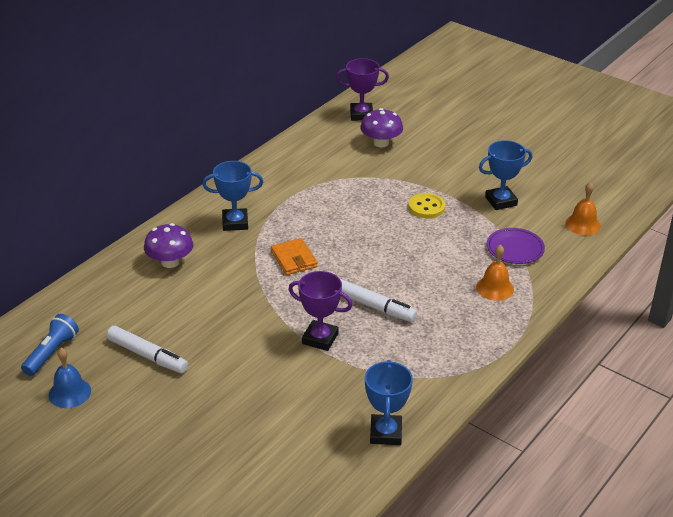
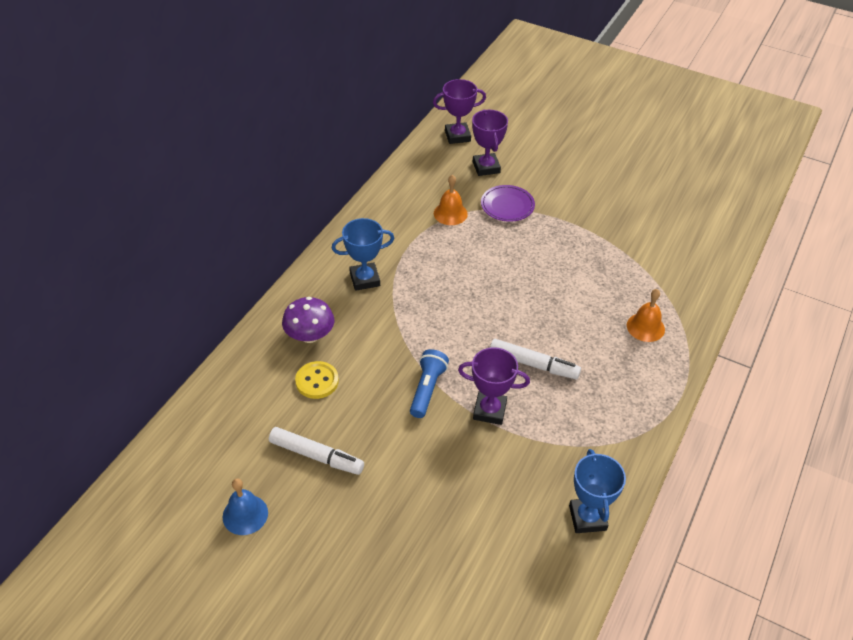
camera: 10 degrees left, 10 degrees up
(51, 353) = (212, 466): blue flashlight -> blue flashlight (427, 389)
(294, 259) = (437, 316): orange wallet -> none
(381, 143) = (486, 167): purple mushroom -> purple trophy
(426, 207) = (552, 239): yellow button -> yellow button (317, 381)
(501, 201) = (622, 224): blue trophy -> none
(515, 249) = (651, 278): purple plate -> purple plate (507, 206)
(583, 224) = (708, 242): orange bell -> orange bell (450, 213)

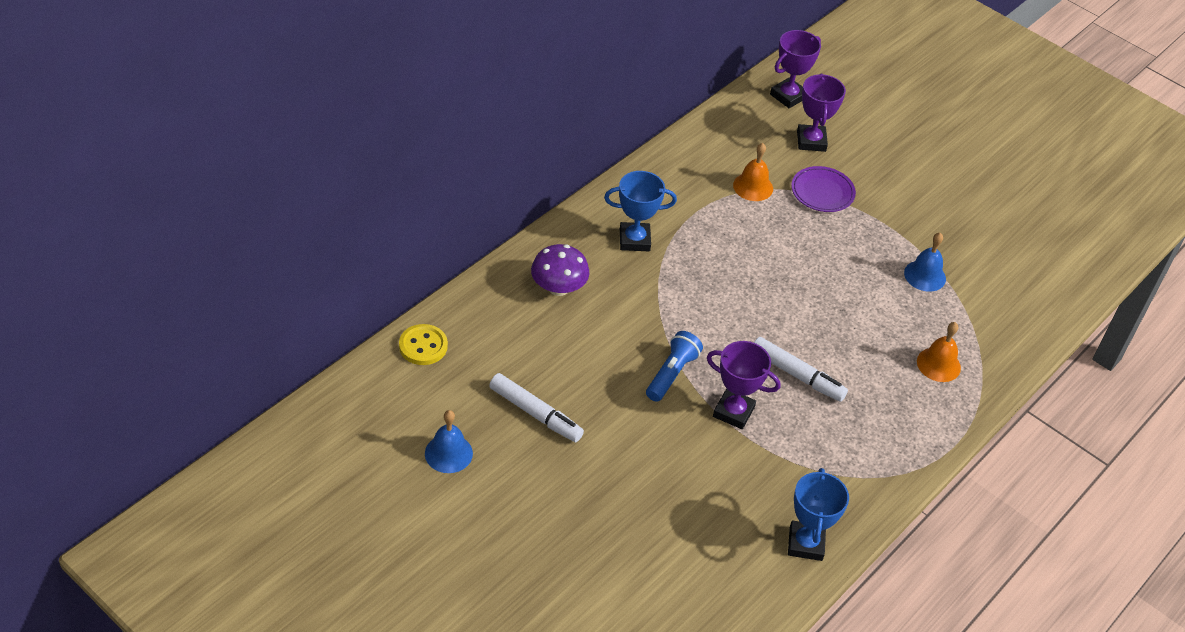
camera: 10 degrees right, 0 degrees up
(317, 381) = (554, 338): yellow button -> yellow button (423, 346)
(457, 136) = (788, 96): purple trophy -> purple trophy turned 45 degrees counterclockwise
(610, 255) = (925, 275): none -> blue bell

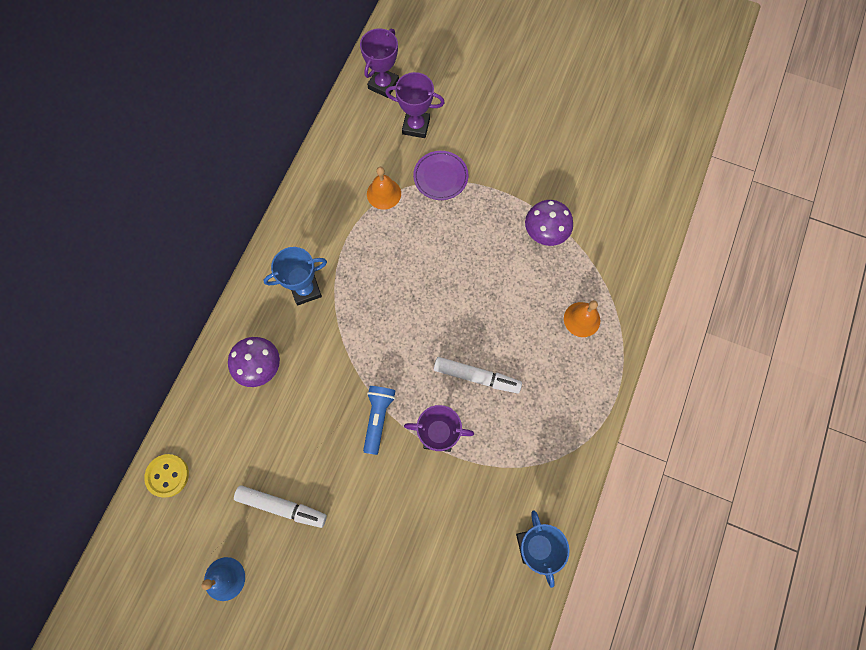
camera: 15 degrees left, 25 degrees up
(811, 141) = (416, 126): purple trophy -> purple trophy turned 60 degrees counterclockwise
(925, 275) = (545, 232): blue bell -> purple mushroom

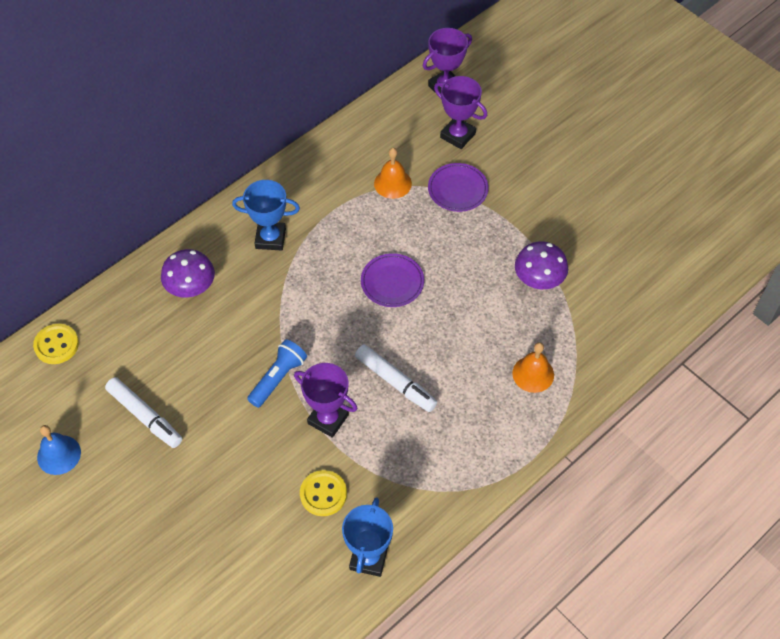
camera: 25 degrees right, 15 degrees down
(429, 286) = (392, 282): none -> purple plate
(468, 506) = (323, 494): none -> yellow button

